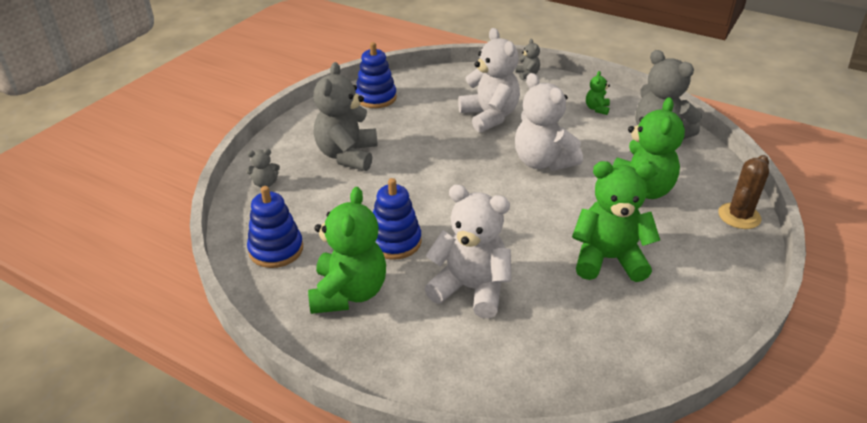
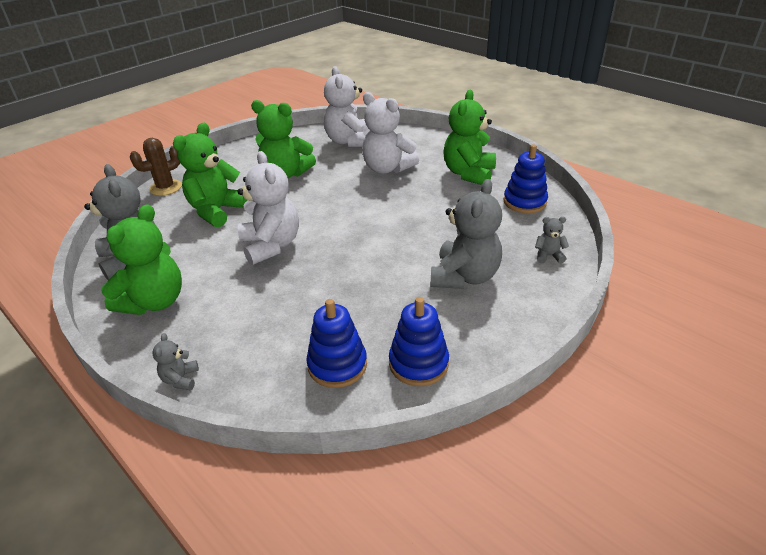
camera: 165 degrees left, 0 degrees up
(394, 241) = (431, 198): blue stacking toy -> blue stacking toy (337, 365)
(489, 116) = (285, 308): white teddy bear -> white teddy bear (349, 141)
(597, 109) = (154, 301): green teddy bear -> green teddy bear, size x2.23

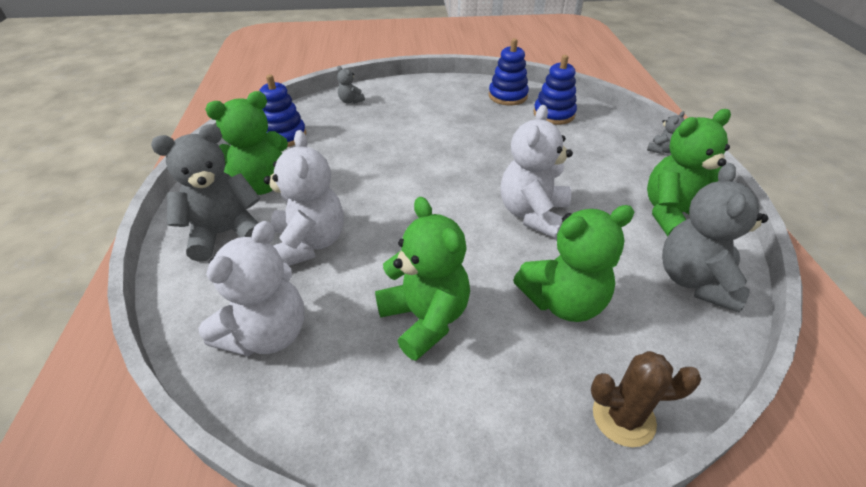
camera: 140 degrees left, 5 degrees up
(464, 276) = (419, 116): grey teddy bear -> grey teddy bear (225, 233)

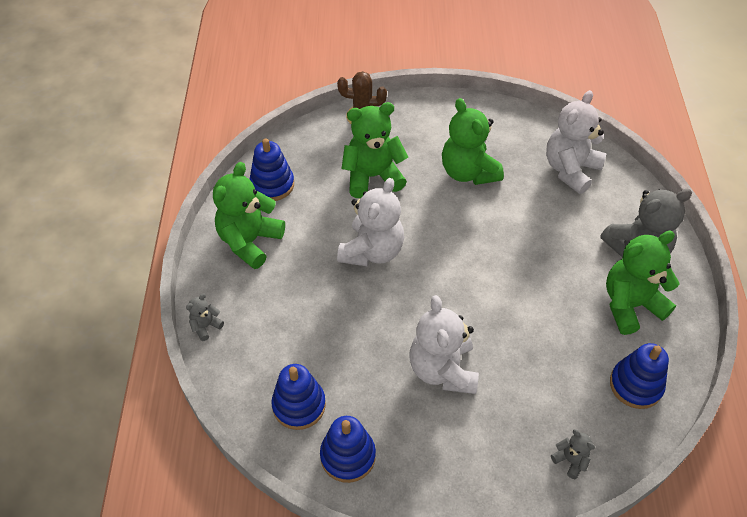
camera: 175 degrees left, 10 degrees up
(309, 243) = (562, 235): white teddy bear -> white teddy bear (442, 369)
(673, 215) = (250, 241): green teddy bear -> green teddy bear turned 135 degrees clockwise
(695, 280) = (272, 185): grey teddy bear -> blue stacking toy

